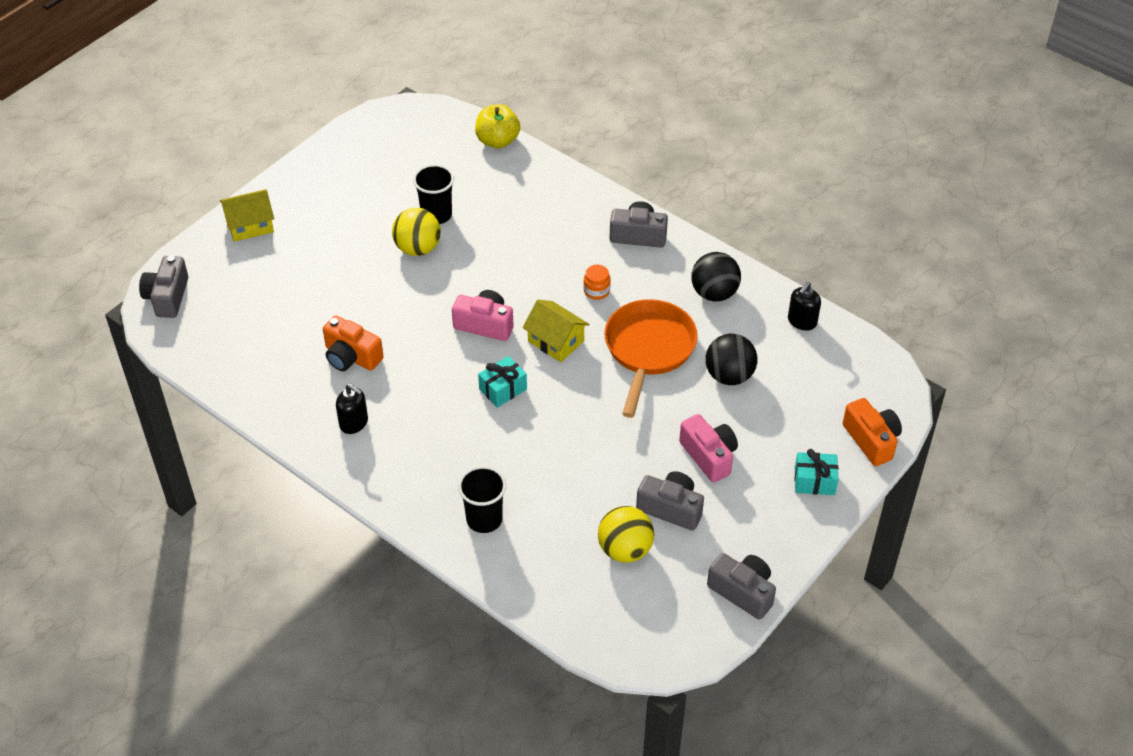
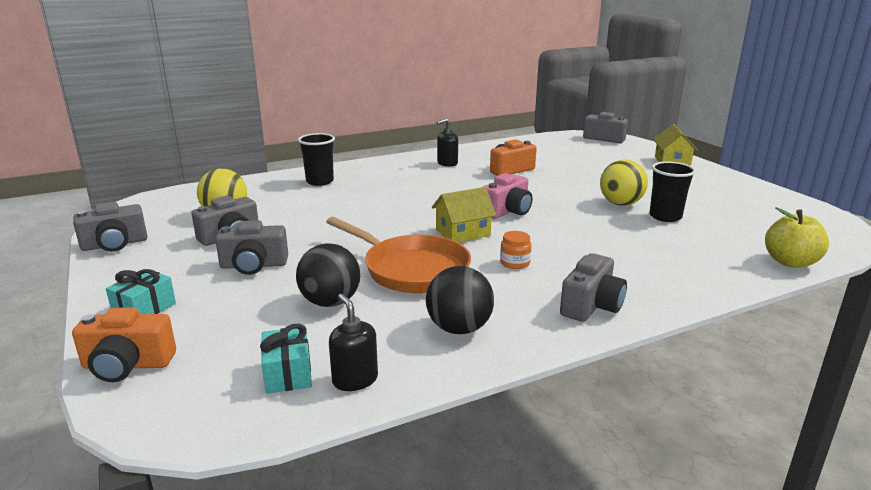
camera: 115 degrees right, 25 degrees down
(503, 389) = (429, 205): turquoise gift -> turquoise gift (288, 374)
(709, 456) = (254, 265): pink camera -> grey camera

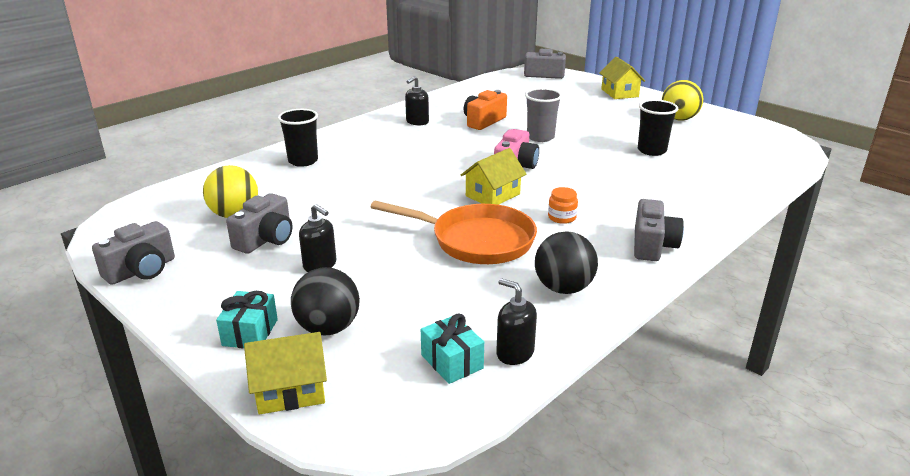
camera: 20 degrees left, 5 degrees up
(127, 365) = (290, 390): orange camera -> yellow house
(254, 265) = (320, 265): grey camera -> black soap dispenser
(330, 302) = (430, 287): black ball -> black ball (328, 328)
(554, 190) = (540, 137): none -> grey cup
(620, 204) = (607, 143): yellow ball -> yellow ball (679, 119)
(790, 262) = (771, 178): yellow apple -> none

